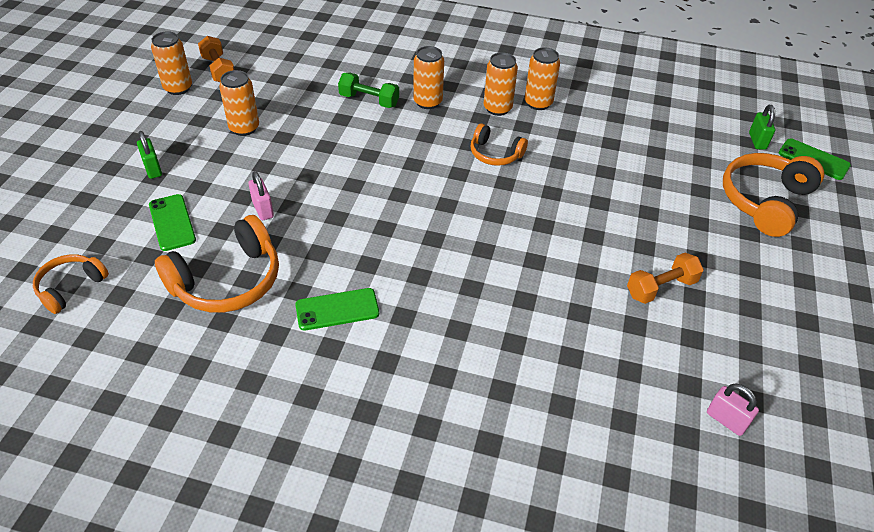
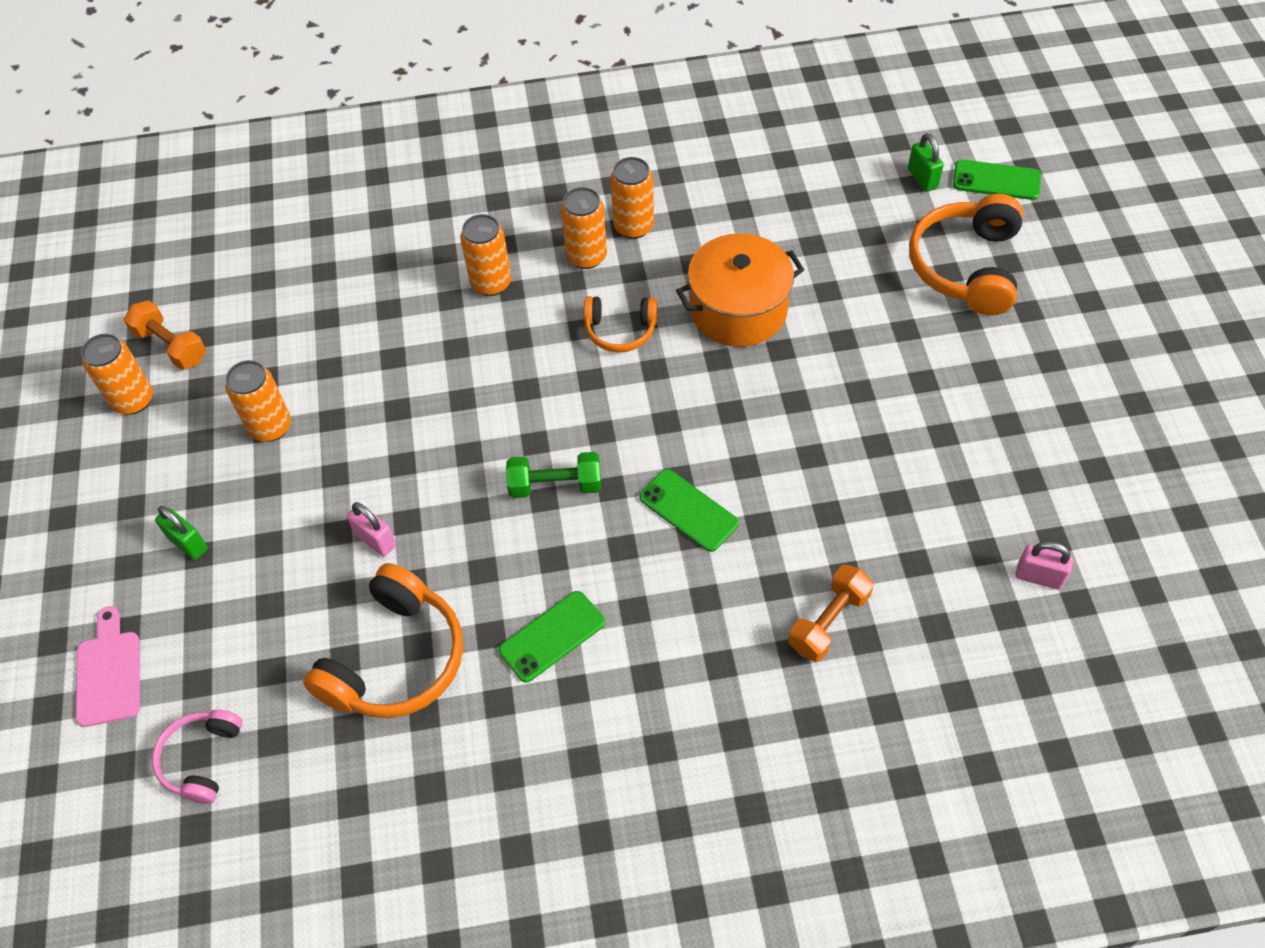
camera: 20 degrees left, 10 degrees up
(56, 218) = (108, 673): none -> pink cutting board
(70, 287) = (201, 759): orange headphones -> pink headphones
(172, 222) = (269, 610): green phone -> green phone (688, 510)
(369, 100) = (412, 312): green dumbbell -> green dumbbell (555, 485)
(582, 170) = (738, 310): none -> orange pot
(661, 288) = (902, 440): orange dumbbell -> orange dumbbell (828, 621)

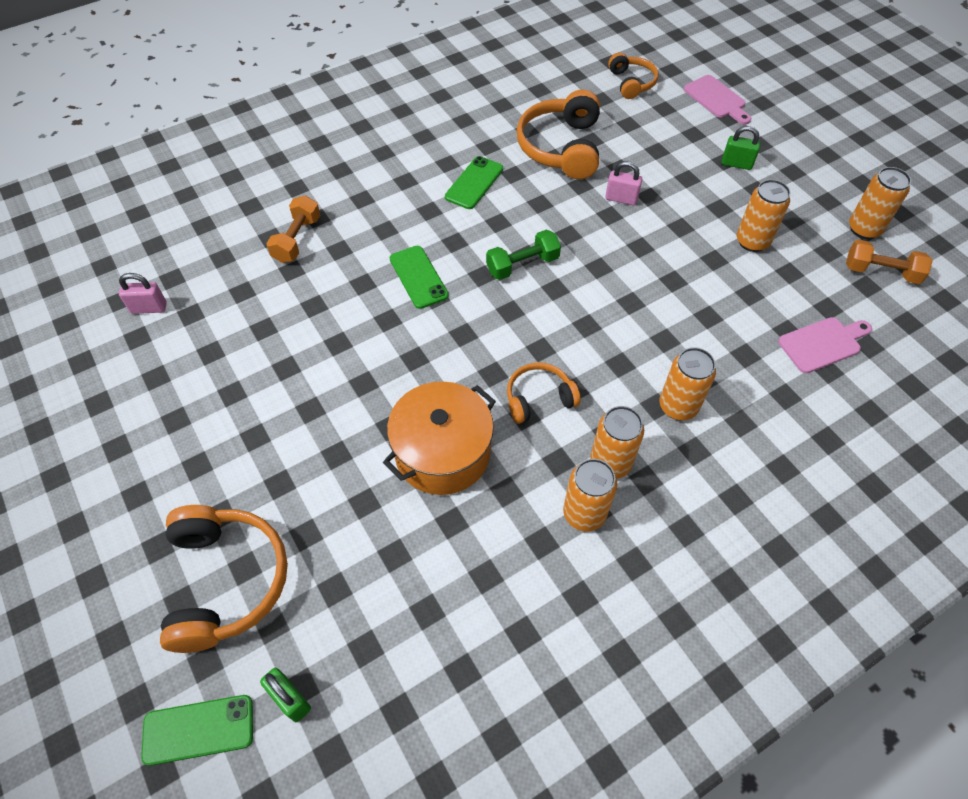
camera: 155 degrees right, 0 degrees up
(201, 759) = (631, 83): pink headphones -> orange headphones
(305, 295) = (822, 344): none -> pink cutting board
(688, 510) = (418, 277): green phone -> green phone turned 45 degrees clockwise

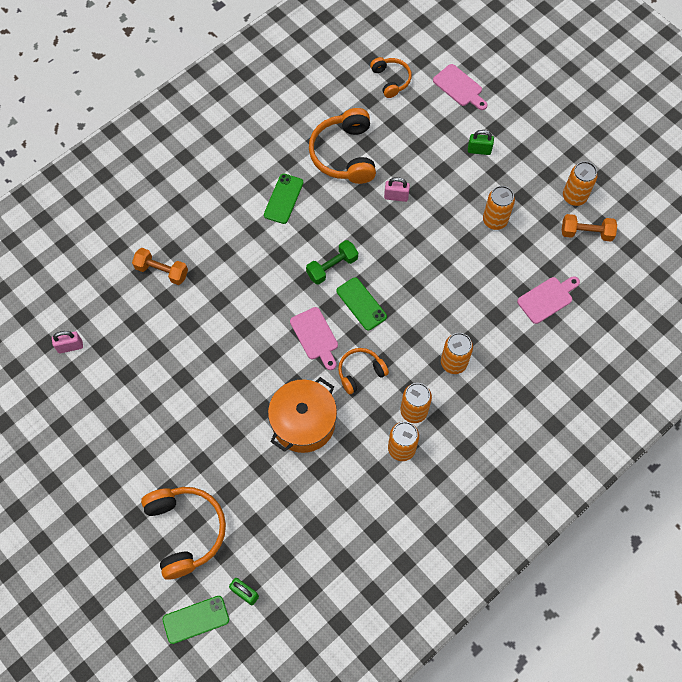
camera: 10 degrees left, 10 degrees up
(297, 239) = (162, 271): orange dumbbell -> orange dumbbell turned 75 degrees counterclockwise
(418, 277) = (259, 289): green phone -> green phone (361, 304)
(483, 343) = (315, 336): none -> pink cutting board

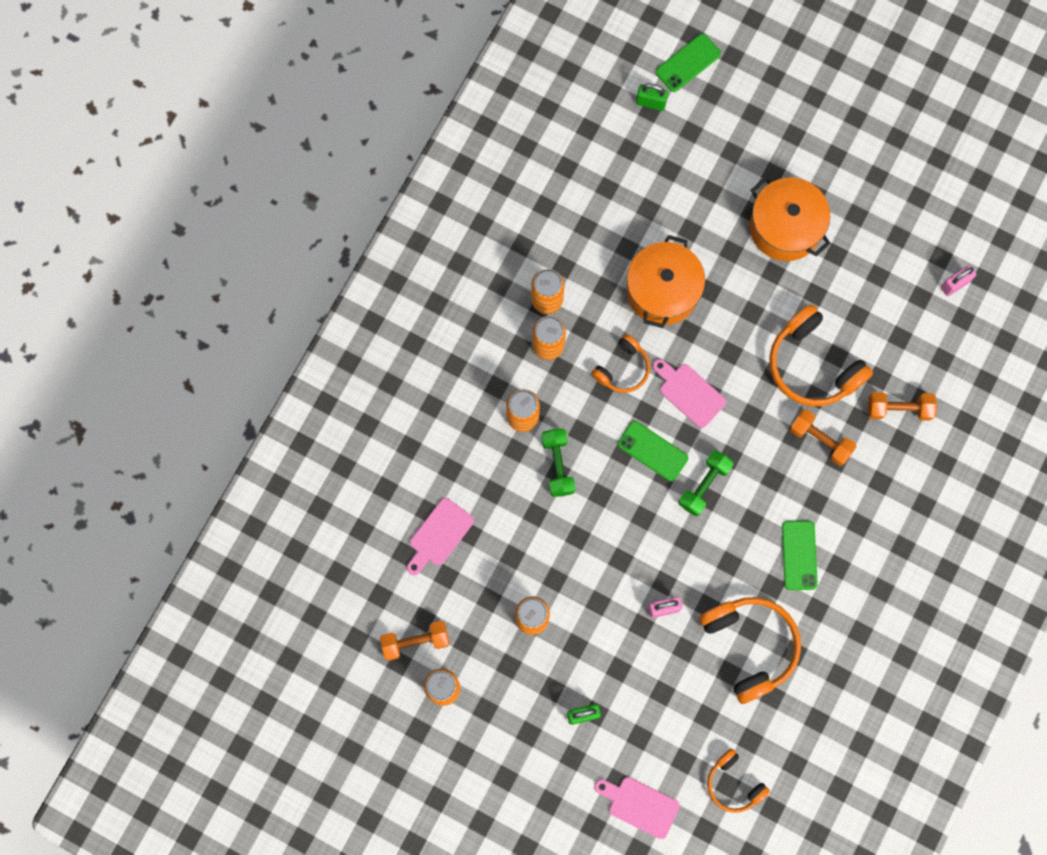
camera: 160 degrees right, 10 degrees up
(181, 439) = (785, 227): none -> orange pot
(186, 531) = (736, 139): orange headphones -> orange headphones (812, 365)
(231, 269) = (820, 440): none -> orange dumbbell
(438, 318) = (558, 465): none -> green dumbbell

